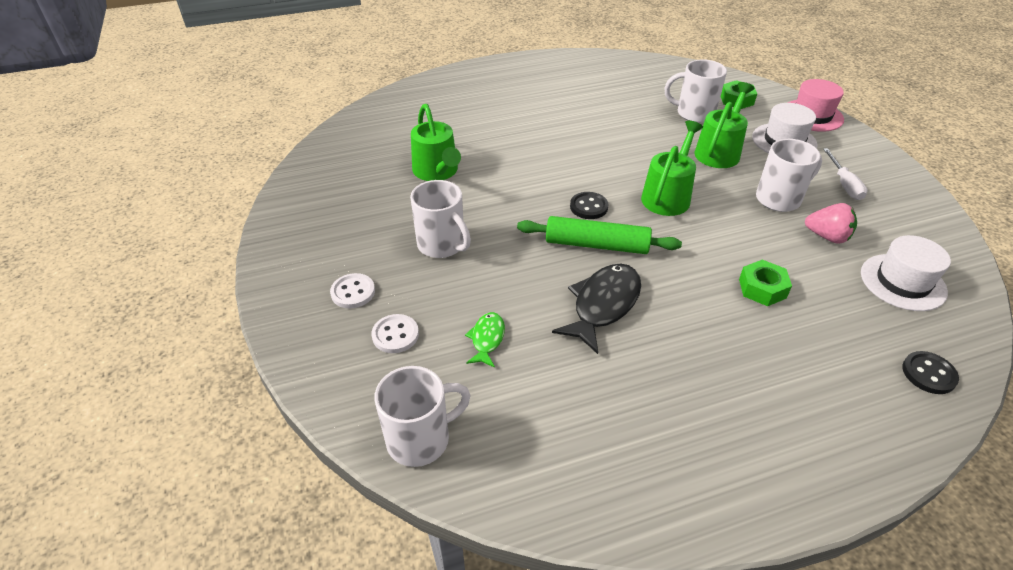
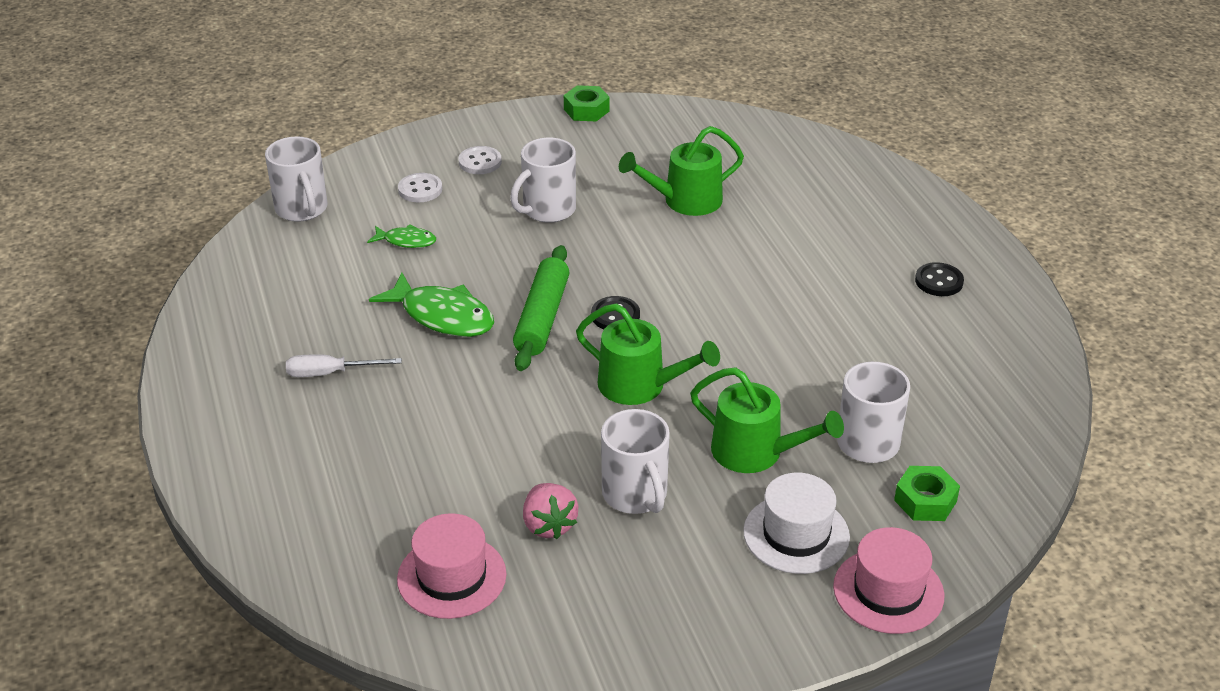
camera: 90 degrees right, 5 degrees down
(603, 305) = (442, 316): black fish -> green fish
(762, 288) = (454, 442): green nut -> green nut (586, 110)
(827, 236) = (549, 525): pink strawberry -> pink strawberry turned 45 degrees counterclockwise
(844, 184) = (675, 577): white screwdriver -> white screwdriver (330, 373)
(902, 282) = (451, 576): white hat -> pink hat
(928, 374) = (301, 550): black button -> black button (939, 281)

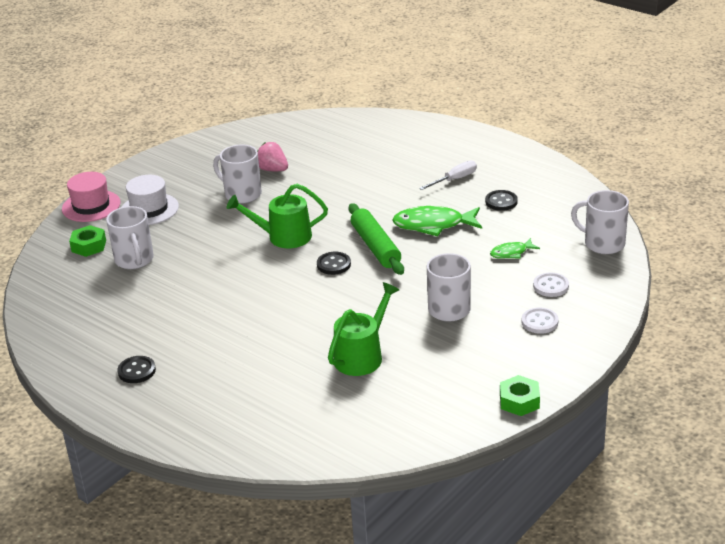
camera: 150 degrees right, 5 degrees down
(324, 311) = (501, 202): none -> black button
(451, 576) = (297, 140): pink hat -> none
(756, 452) = (193, 232): green watering can -> none

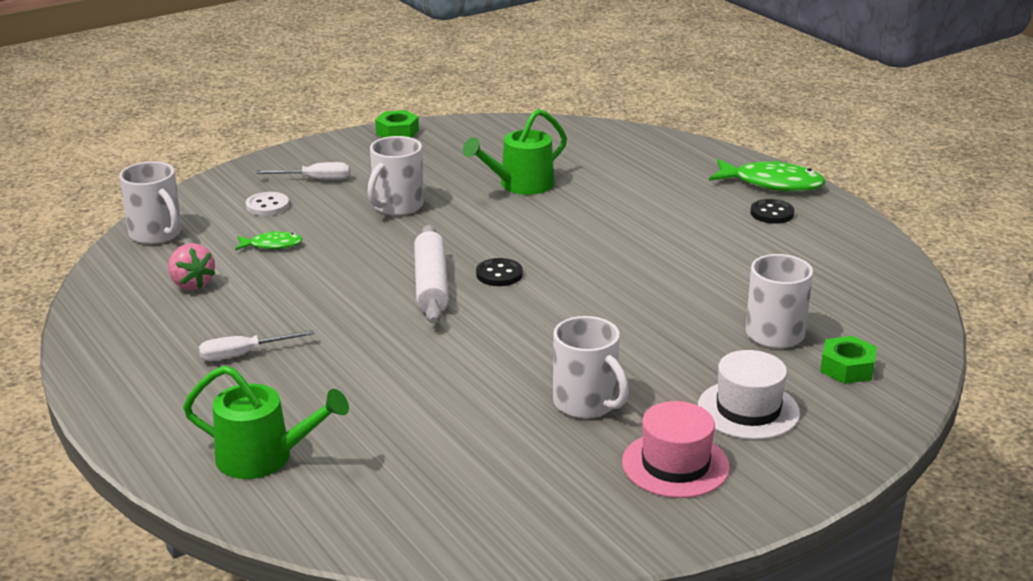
camera: 165 degrees left, 5 degrees down
(91, 206) = (852, 438): pink hat -> pink hat (675, 465)
(272, 170) = (516, 439): pink strawberry -> pink strawberry (191, 284)
(283, 237) = (549, 322): green watering can -> green watering can (264, 458)
(375, 246) = (431, 285): green rolling pin -> white rolling pin
(433, 225) = (335, 296): green fish -> green fish (772, 184)
(501, 202) = (215, 308): black button -> none
(539, 322) = (315, 179): white button -> white screwdriver

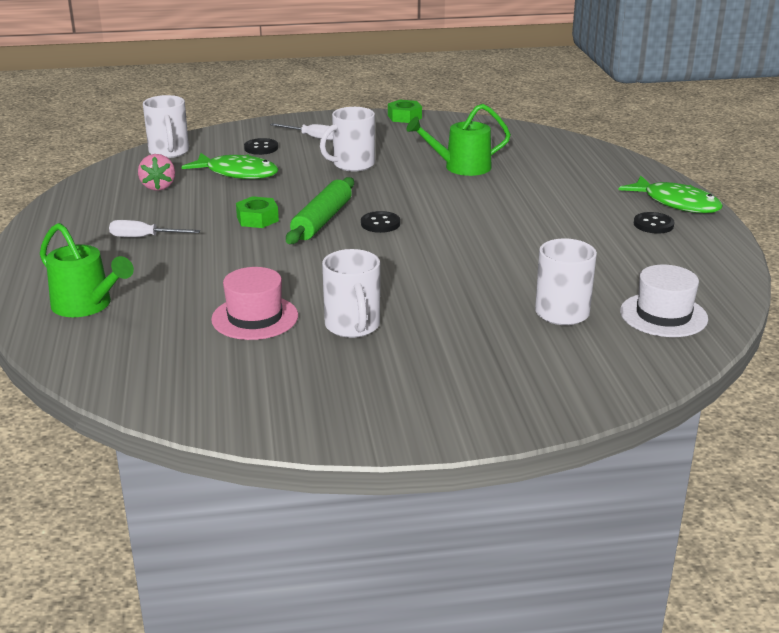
camera: 25 degrees right, 0 degrees up
(267, 206) = (261, 148): white button -> black button
(272, 245) = (238, 173): green fish -> green fish, size x1.84
(431, 285) = (322, 220): white rolling pin -> green rolling pin
(675, 465) = (377, 387): pink hat -> pink hat (255, 317)
(748, 410) = (480, 362): white hat -> white hat (663, 315)
(847, 368) = (601, 352): green nut -> green nut (257, 219)

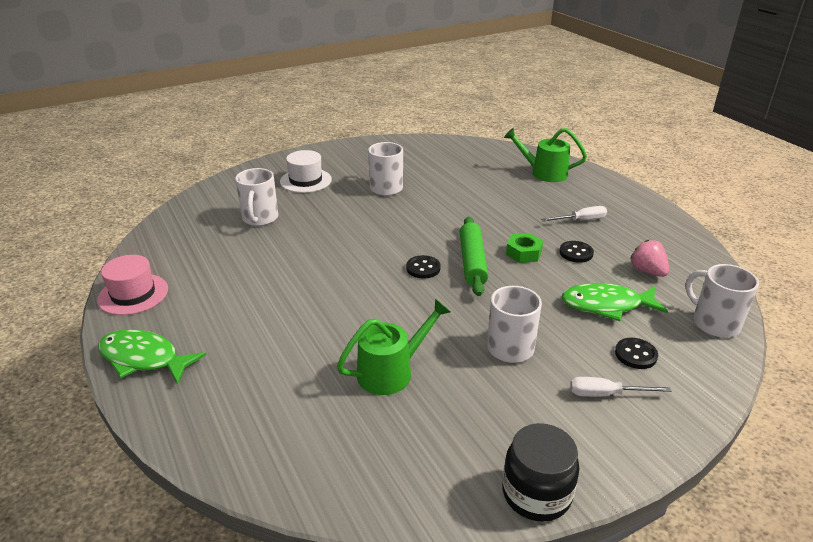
camera: 160 degrees right, 5 degrees up
(255, 317) = (444, 183): pink hat -> pink hat (133, 294)
(404, 117) = (536, 494): green nut -> black jar
(653, 224) = (178, 318): black button -> black button (576, 253)
(663, 315) = (191, 228): white hat -> white hat (305, 180)

